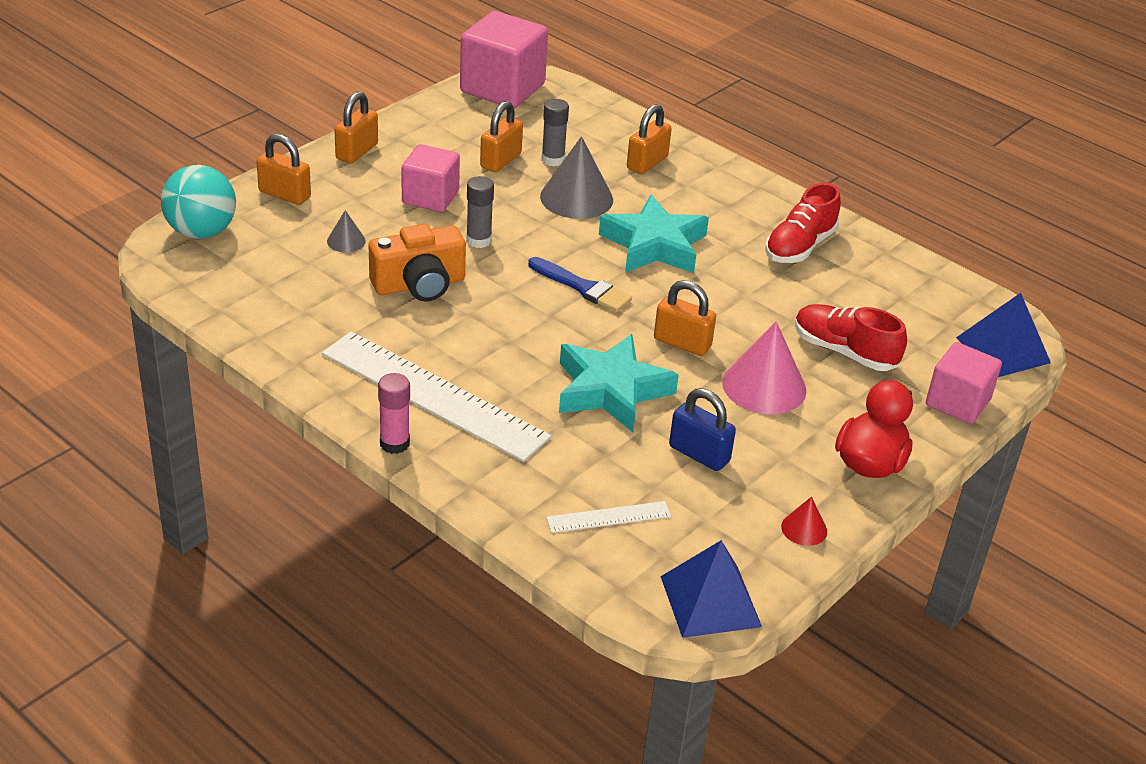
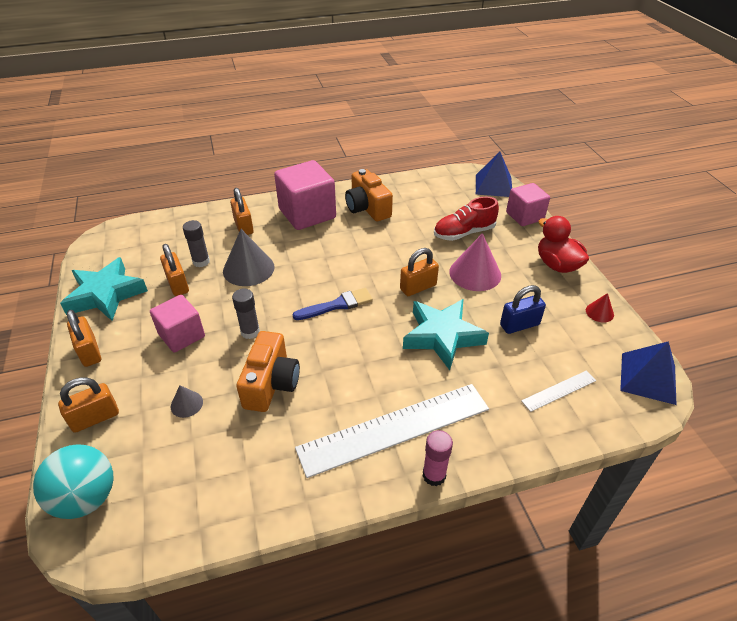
camera: 55 degrees left, 5 degrees up
(502, 88) = (104, 250): pink cube -> pink cube (307, 214)
(608, 517) = (559, 391): white ruler -> white ruler turned 45 degrees clockwise
(654, 245) = (321, 258): turquoise star -> turquoise star (106, 295)
(799, 246) = (367, 208): red shoe -> orange camera

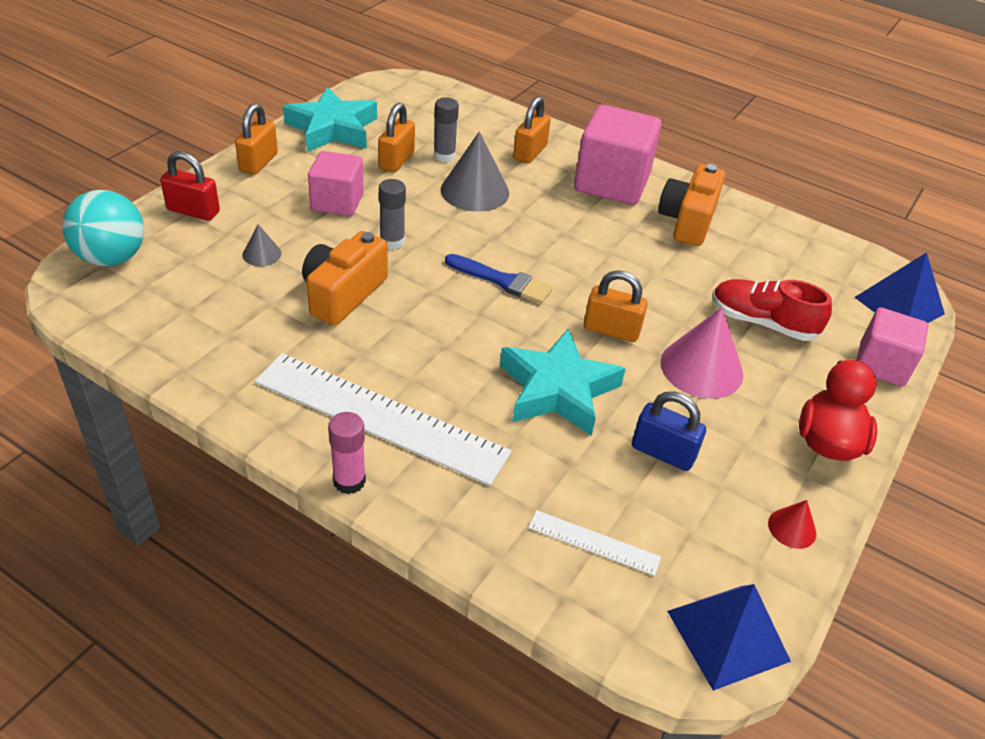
camera: 45 degrees right, 0 degrees up
(95, 418) = (193, 211): orange padlock -> red padlock
(271, 383) = (343, 294): orange camera -> orange camera turned 150 degrees clockwise

